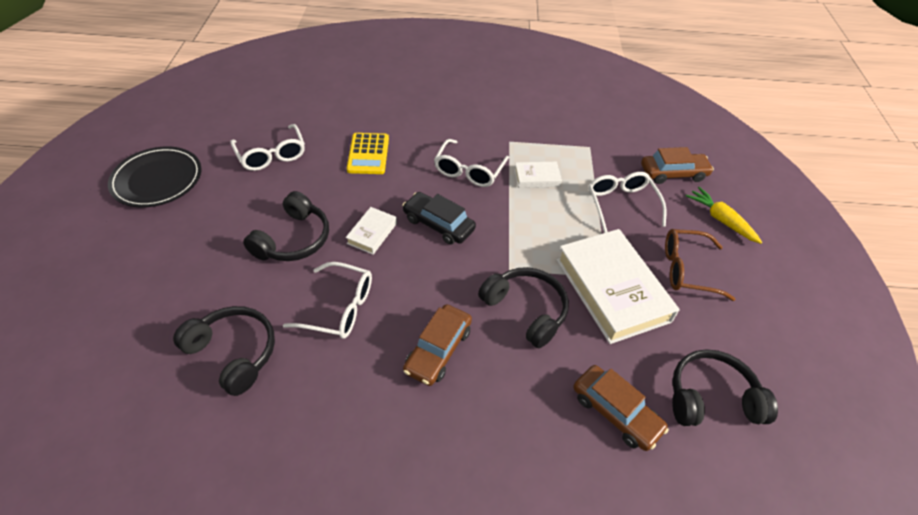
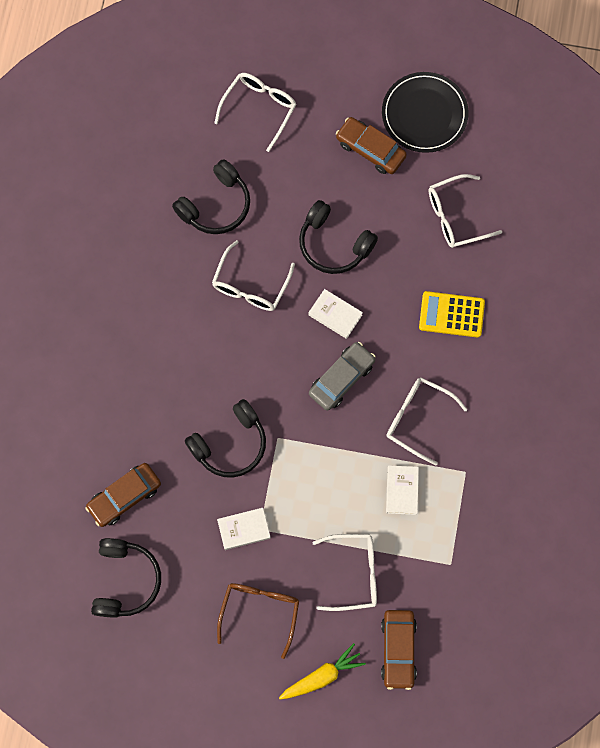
camera: 100 degrees right, 25 degrees up
(109, 319) = (259, 108): none -> white glasses
(438, 224) = (341, 378): black car -> grey car
(438, 350) = (199, 364): brown car -> brown car (370, 149)
(612, 290) = (244, 529): white book -> white book, size x0.46

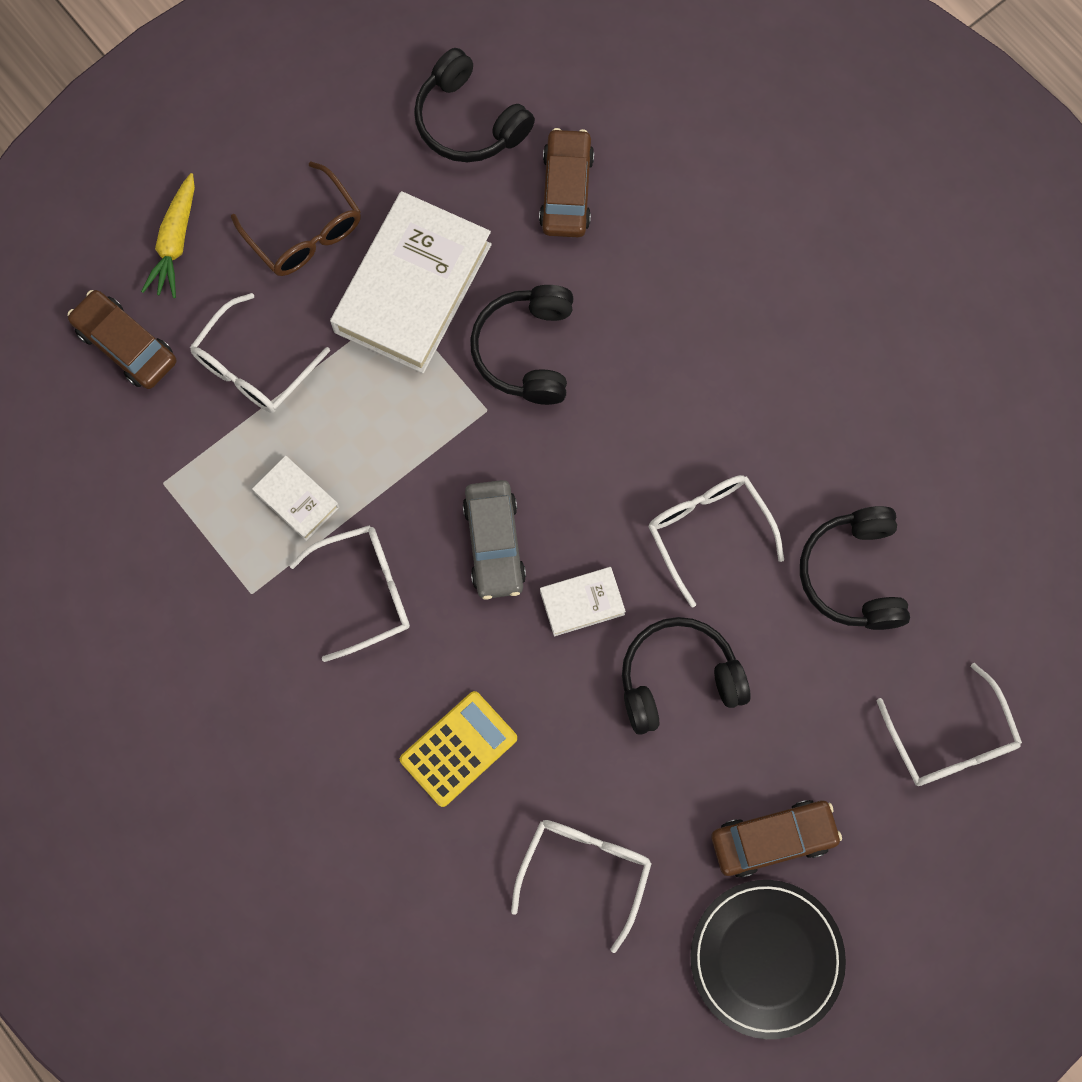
camera: 130 degrees right, 0 degrees up
(244, 529) = (412, 288): white book -> white book, size x2.17

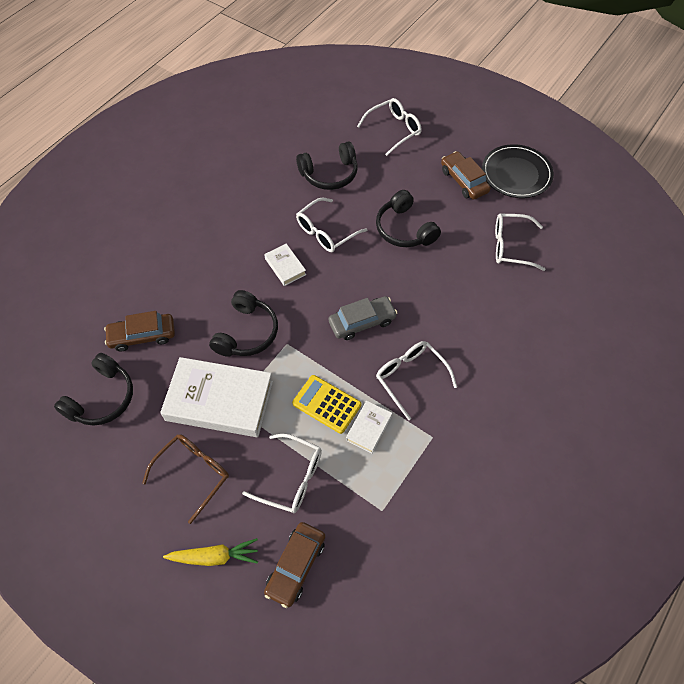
camera: 105 degrees left, 15 degrees down
(458, 749) = (476, 312): yellow calculator -> yellow calculator (326, 404)
(526, 351) = (246, 332): black headphones -> black headphones turned 60 degrees counterclockwise
(582, 602) = (380, 276): white book -> white book (285, 267)

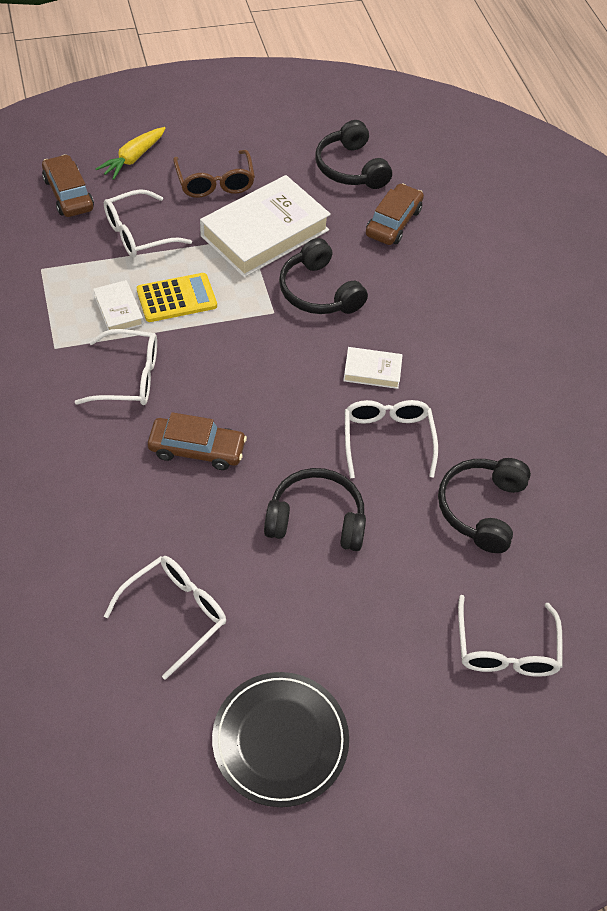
camera: 125 degrees right, 5 degrees down
(362, 322) = (233, 386): grey car -> none
(464, 181) = (331, 656): brown car -> brown car (197, 449)

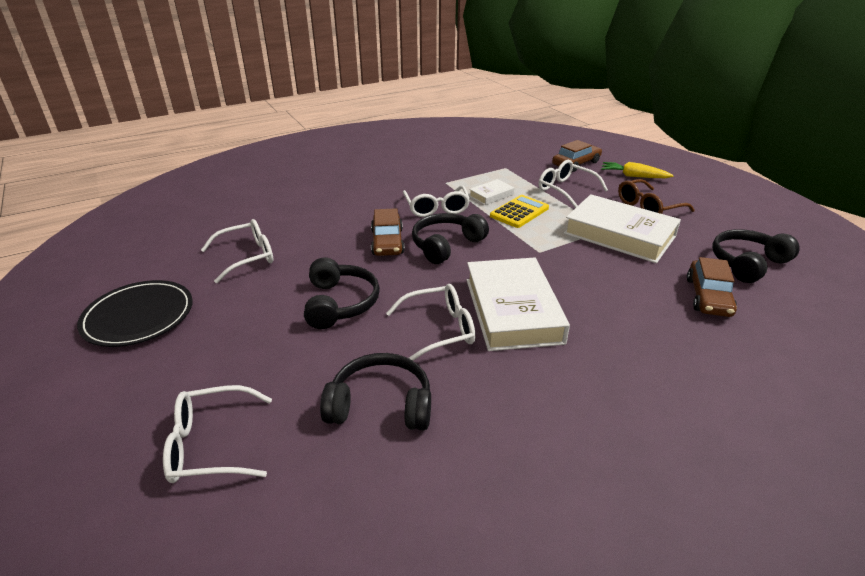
camera: 80 degrees right, 20 degrees down
(175, 613) = (247, 257): white glasses -> white glasses turned 60 degrees counterclockwise
(176, 298) = (519, 212): yellow calculator -> yellow calculator turned 105 degrees counterclockwise
(319, 292) = (580, 269): black headphones -> black headphones (446, 245)
(372, 371) = (513, 310): white book -> white book, size x2.17
(393, 222) = (708, 297): brown car -> brown car turned 90 degrees clockwise

